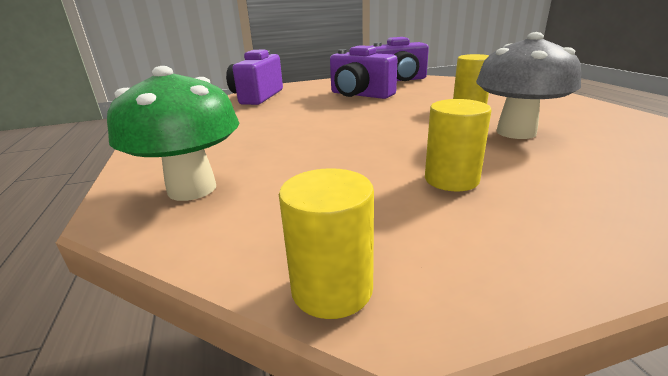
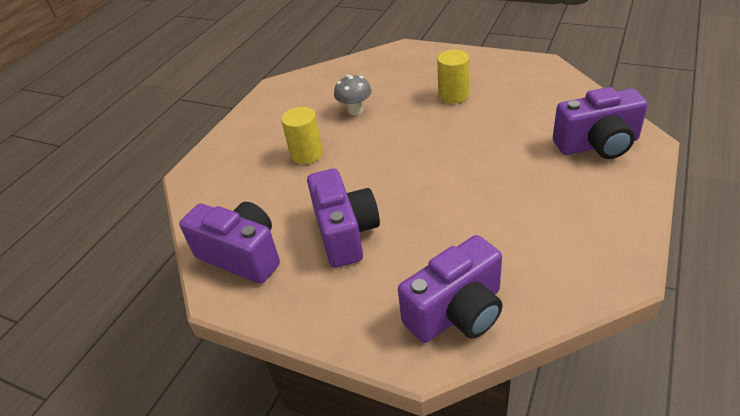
camera: 135 degrees left, 15 degrees up
(192, 189) = (597, 145): green mushroom -> purple camera
(332, 288) = (557, 75): yellow cylinder -> none
(516, 132) = (355, 110): grey mushroom -> grey mushroom, size x0.57

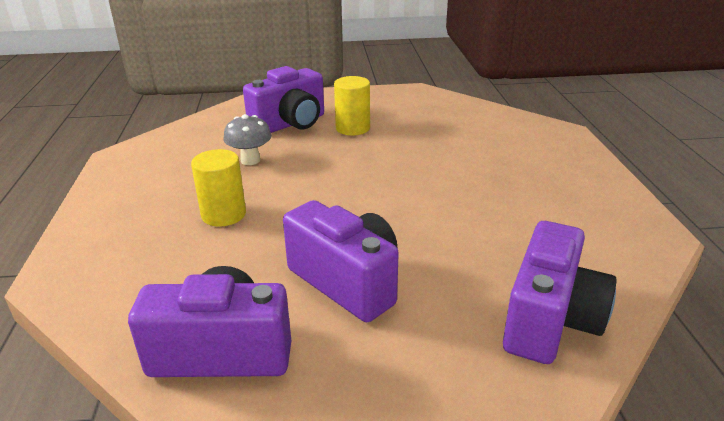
camera: 35 degrees left, 10 degrees down
(597, 145) = (528, 142): purple camera -> purple camera (290, 124)

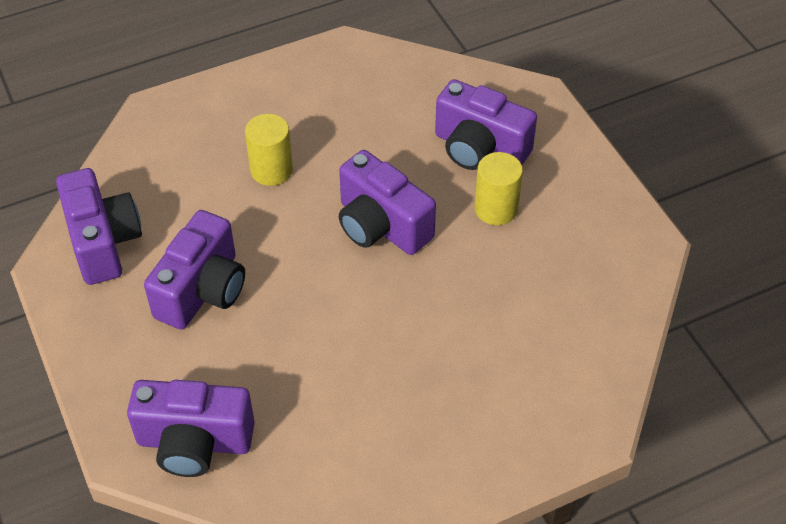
camera: 70 degrees right, 20 degrees up
(250, 160) = (378, 148): grey mushroom -> none
(335, 173) = (381, 225): none -> purple camera

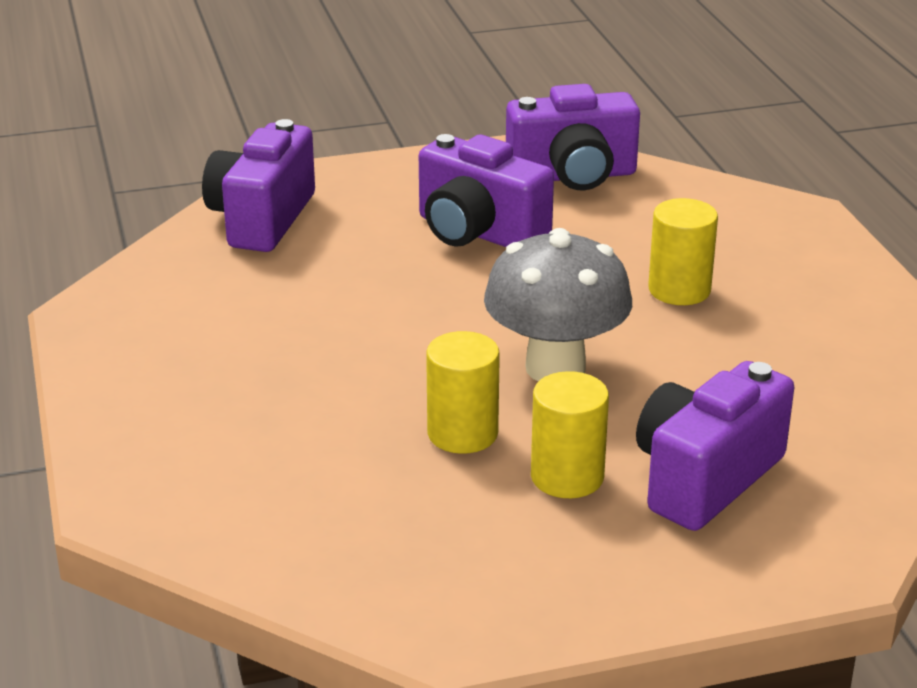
camera: 100 degrees right, 20 degrees down
(381, 225) = (555, 368): purple camera -> grey mushroom
(466, 263) = (462, 433): none -> yellow cylinder

